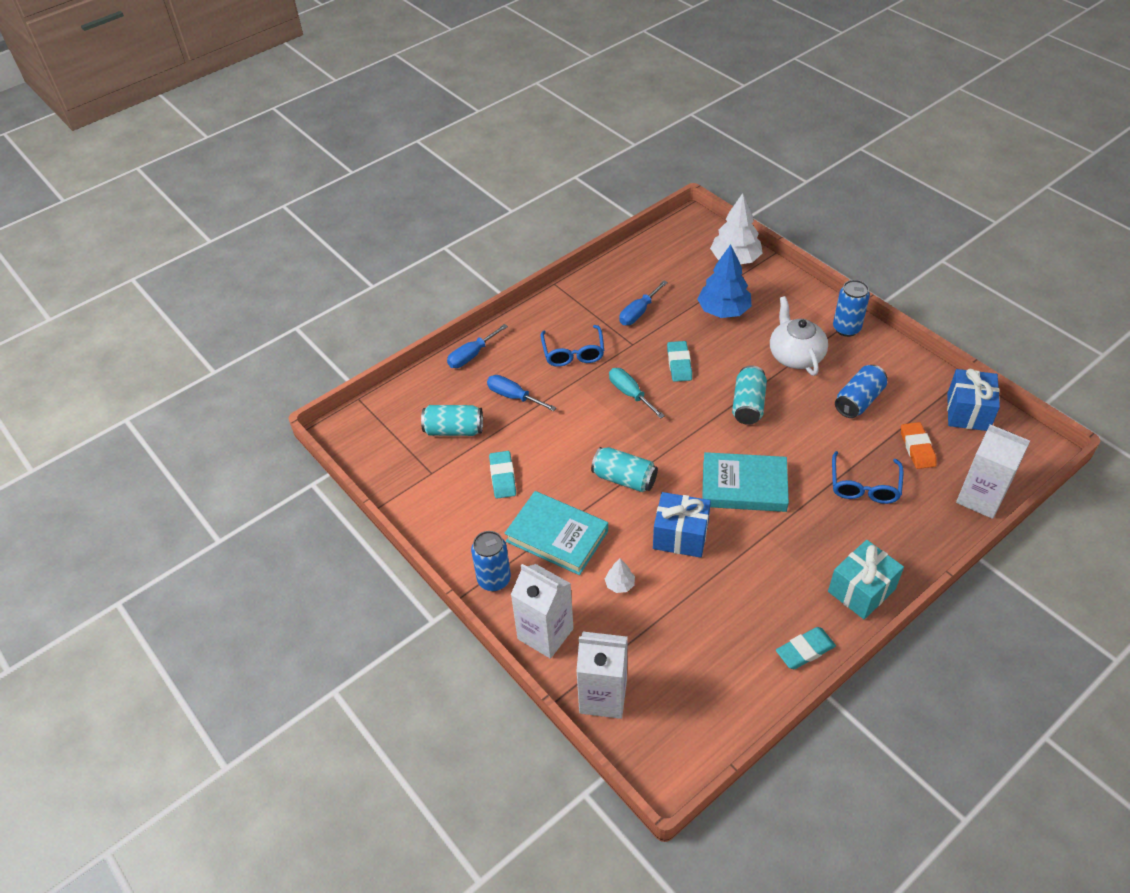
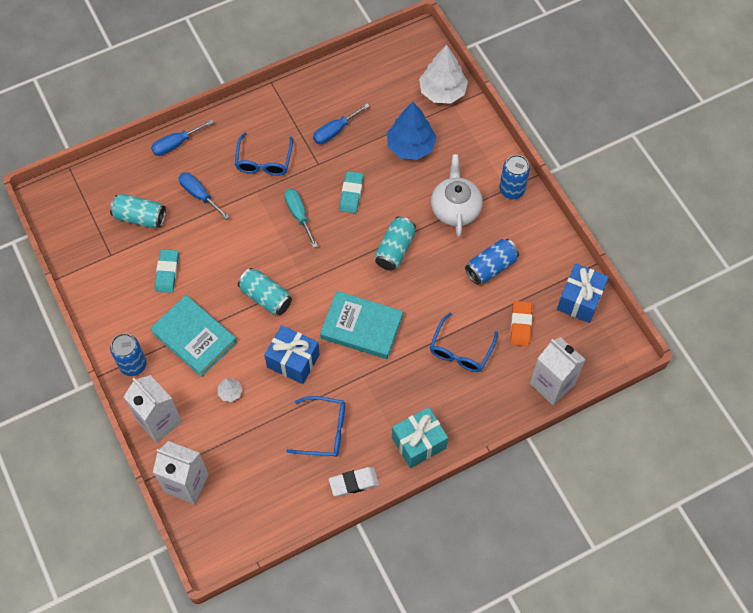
camera: 10 degrees right, 15 degrees up
(746, 601) = (324, 430): none -> blue glasses
(805, 650) = (354, 483): turquoise eraser -> white eraser

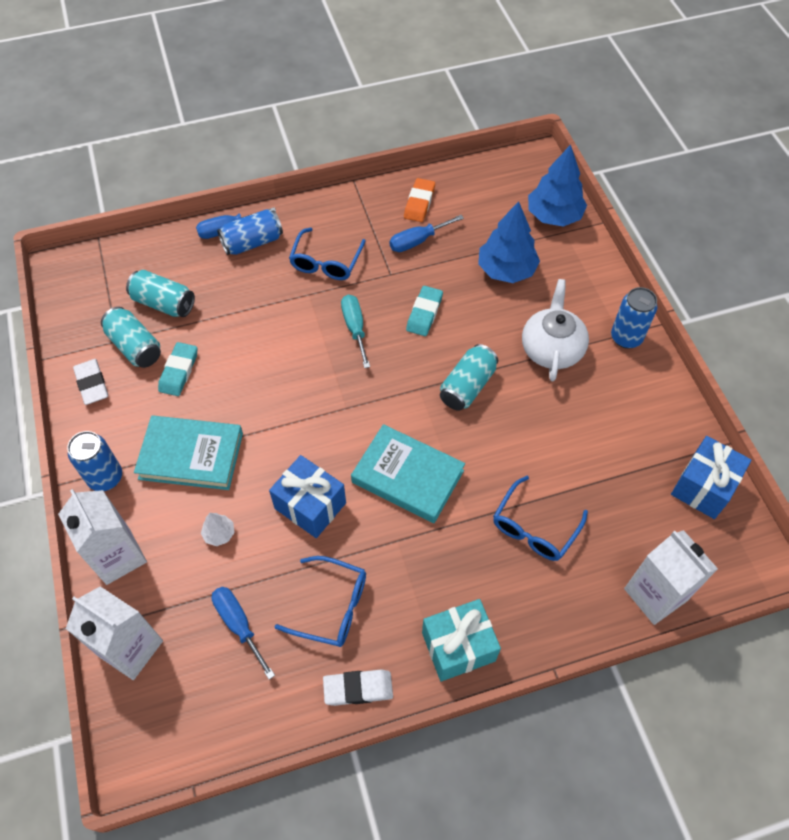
camera: 10 degrees right, 5 degrees down
(101, 293) = (92, 384): none -> white eraser
(194, 338) = (191, 456): turquoise book -> turquoise book turned 45 degrees counterclockwise
(199, 195) = (240, 288): blue screwdriver -> blue screwdriver (239, 625)
(266, 297) = (293, 420): turquoise can -> turquoise can (135, 347)
(442, 91) = (554, 215): white tree -> blue tree
(491, 267) = (588, 426): blue can -> blue can (252, 242)
(520, 325) = (620, 507): orange eraser -> orange eraser (419, 203)

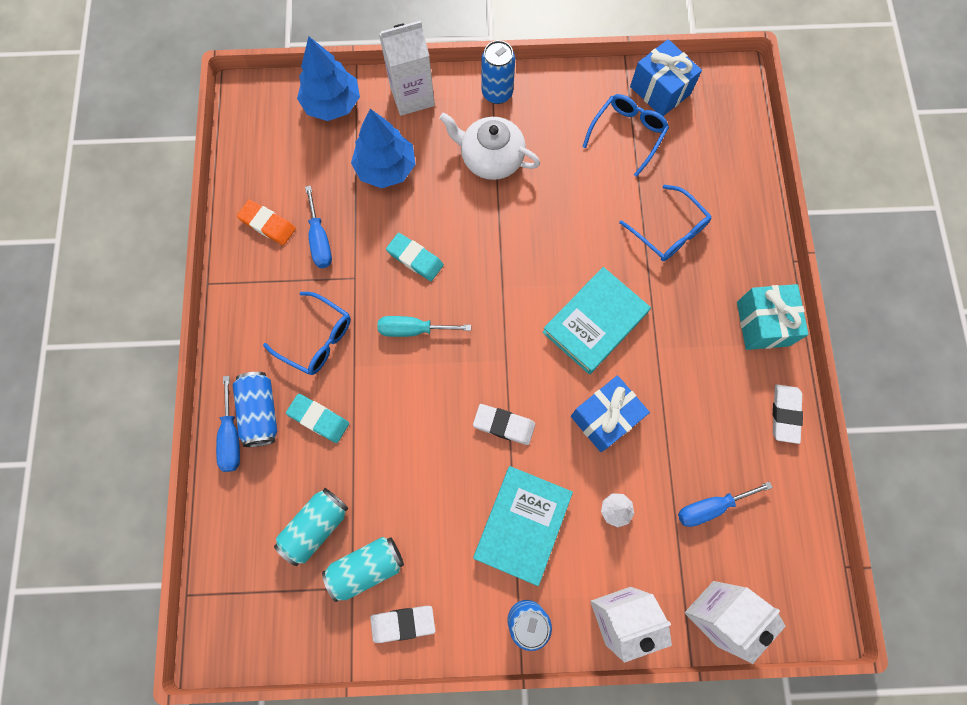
camera: 75 degrees left, 15 degrees up
(179, 371) = (414, 522): turquoise eraser -> turquoise eraser (318, 419)
(282, 420) = (504, 425): none -> white eraser
(332, 606) = (708, 420): blue glasses -> blue glasses (627, 134)
(467, 386) = (512, 243): turquoise can -> none
(655, 594) = (746, 161): white carton -> white carton (412, 96)

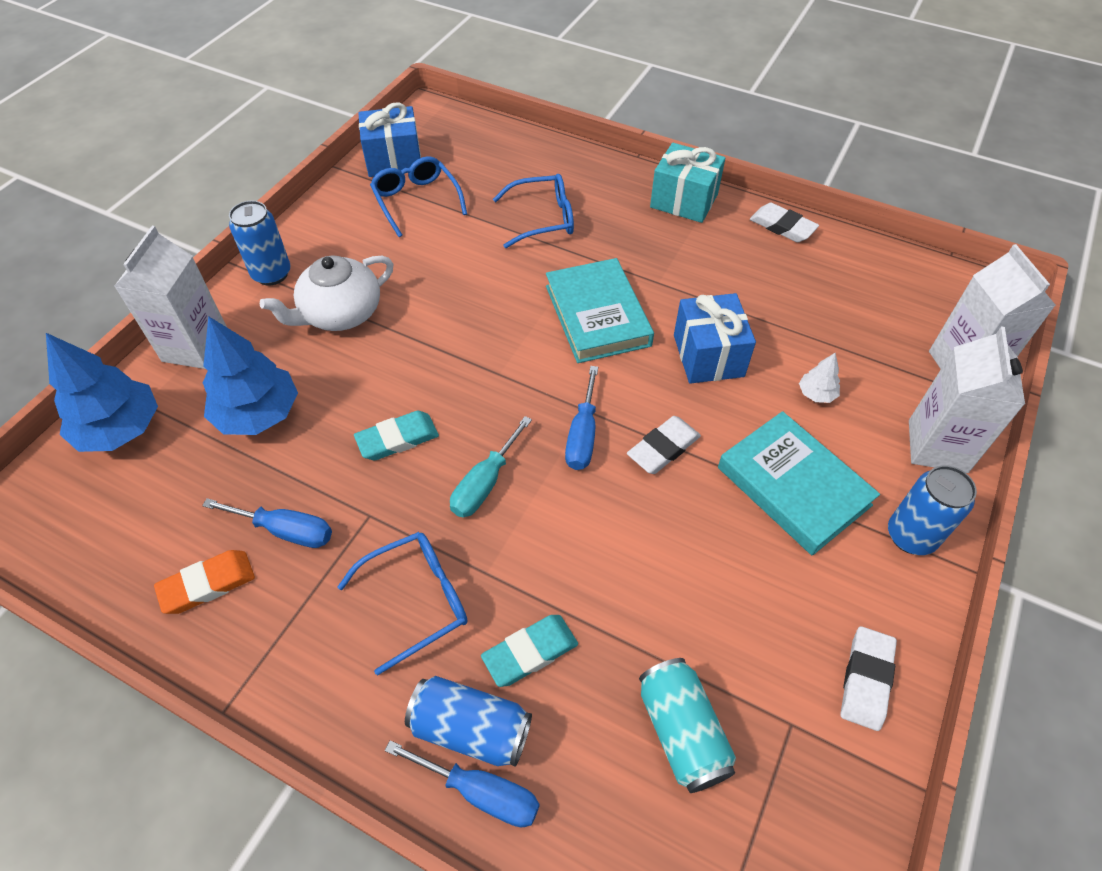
camera: 60 degrees left, 20 degrees down
(366, 567) = (771, 690): turquoise can -> none
(710, 507) = (849, 318): blue screwdriver -> blue screwdriver (582, 435)

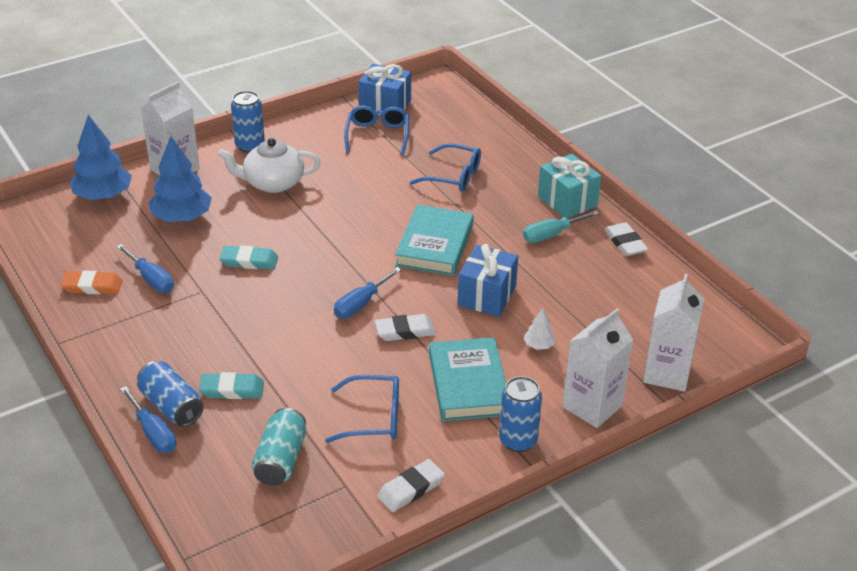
camera: 30 degrees right, 15 degrees down
(417, 600) = (193, 340): blue glasses -> blue glasses (374, 417)
(485, 483) = (279, 303): turquoise screwdriver -> turquoise screwdriver (551, 235)

